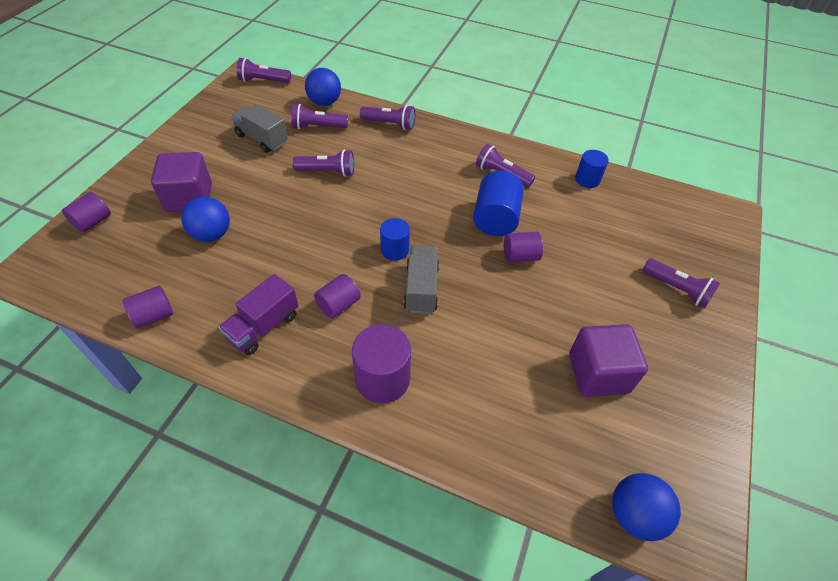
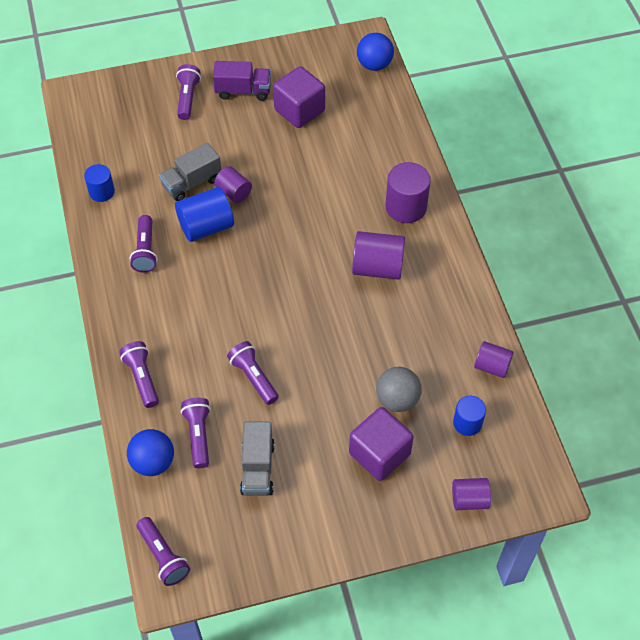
camera: 125 degrees left, 5 degrees up
(212, 234) = (397, 399): blue ball -> grey ball
(263, 326) = (435, 296): purple truck -> purple truck (243, 91)
(318, 127) = (198, 435): purple flashlight -> purple flashlight turned 150 degrees counterclockwise
(338, 305) = (377, 267): purple cylinder -> purple cylinder, size x1.60
(394, 250) = (298, 269): blue cylinder -> blue cylinder (467, 423)
(421, 289) = (318, 231): grey truck -> grey truck (192, 183)

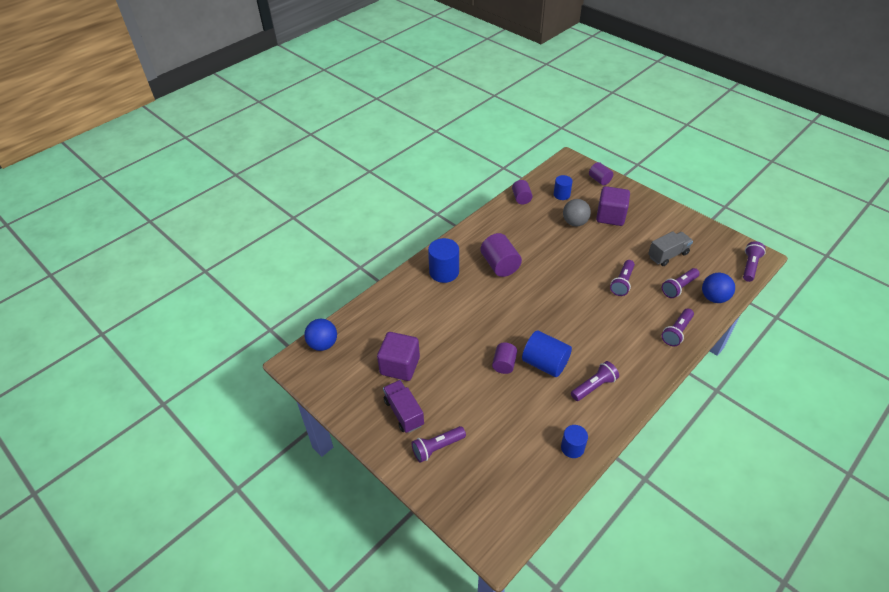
camera: 120 degrees left, 10 degrees down
(192, 183) = (516, 394): grey truck -> none
(406, 207) = (444, 272): purple cylinder -> blue cylinder

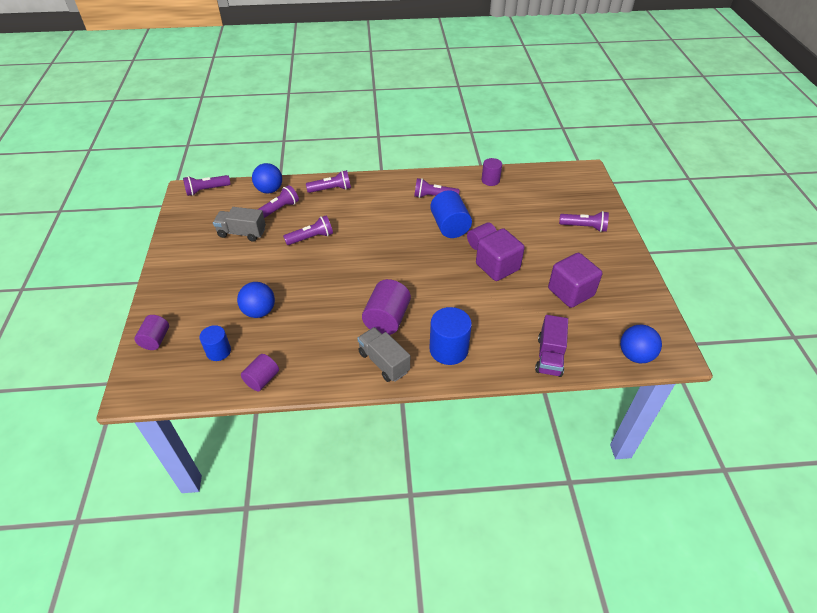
camera: 140 degrees left, 0 degrees up
(404, 413) = (593, 259): purple truck -> purple truck (549, 356)
(472, 243) = (384, 362): none -> grey truck
(572, 448) = (490, 180): blue cylinder -> purple cylinder
(575, 222) = (259, 311): grey ball -> blue ball
(610, 216) = (220, 294): purple cube -> purple cube (497, 267)
(679, 287) = (278, 209): purple flashlight -> purple flashlight turned 45 degrees counterclockwise

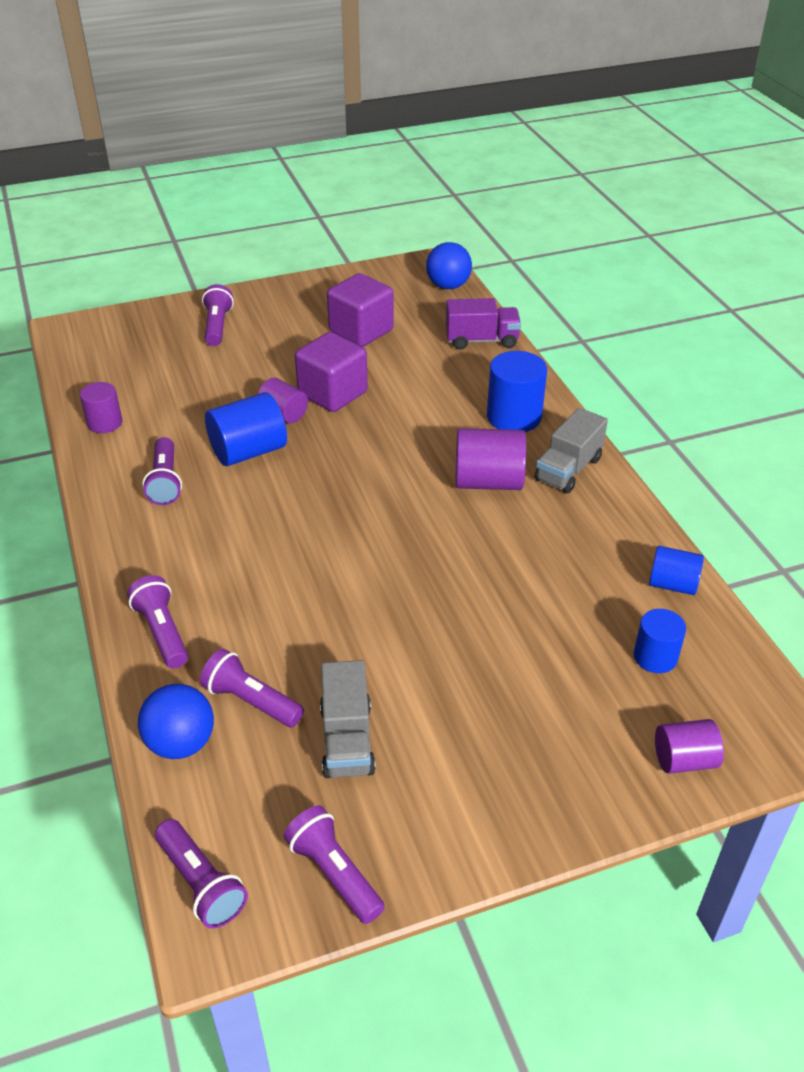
camera: 105 degrees left, 5 degrees down
(259, 311) = (545, 634): blue ball -> none
(262, 379) = (672, 584): purple cylinder -> blue cylinder
(311, 238) = (329, 620): purple flashlight -> purple flashlight (334, 873)

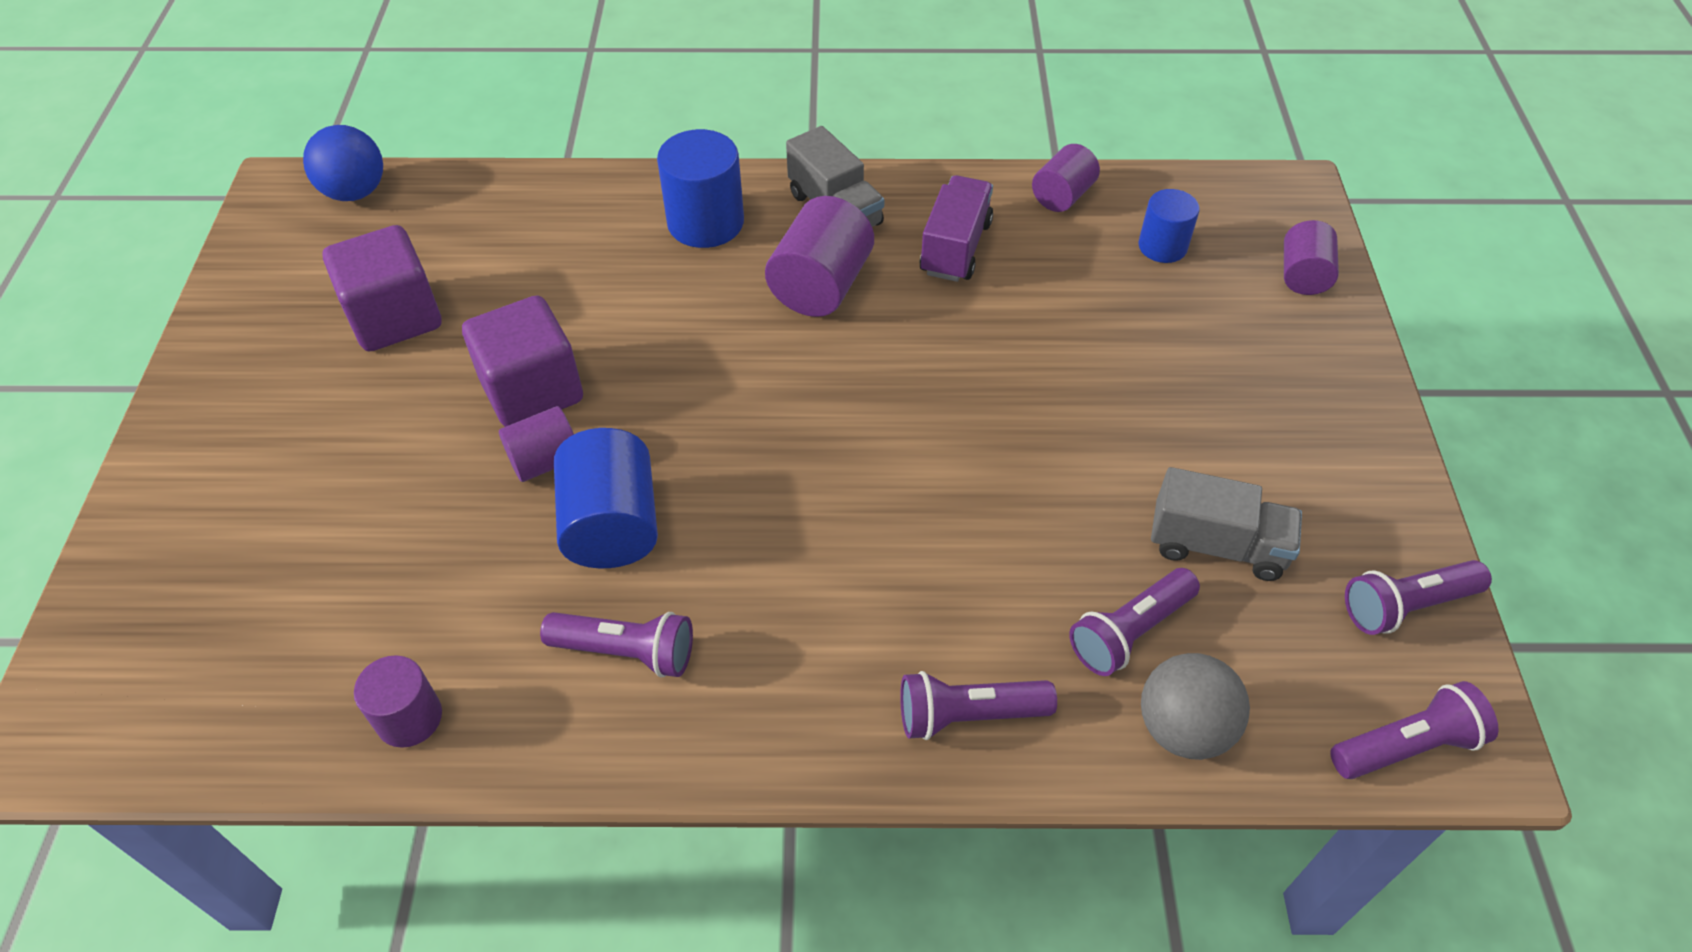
camera: 70 degrees left, 10 degrees up
(181, 743) = (1183, 728): blue ball -> grey ball
(217, 326) = (234, 495): purple flashlight -> none
(481, 340) = (517, 200): purple truck -> purple truck (955, 248)
(672, 584) = (1062, 196): blue cylinder -> purple cylinder

